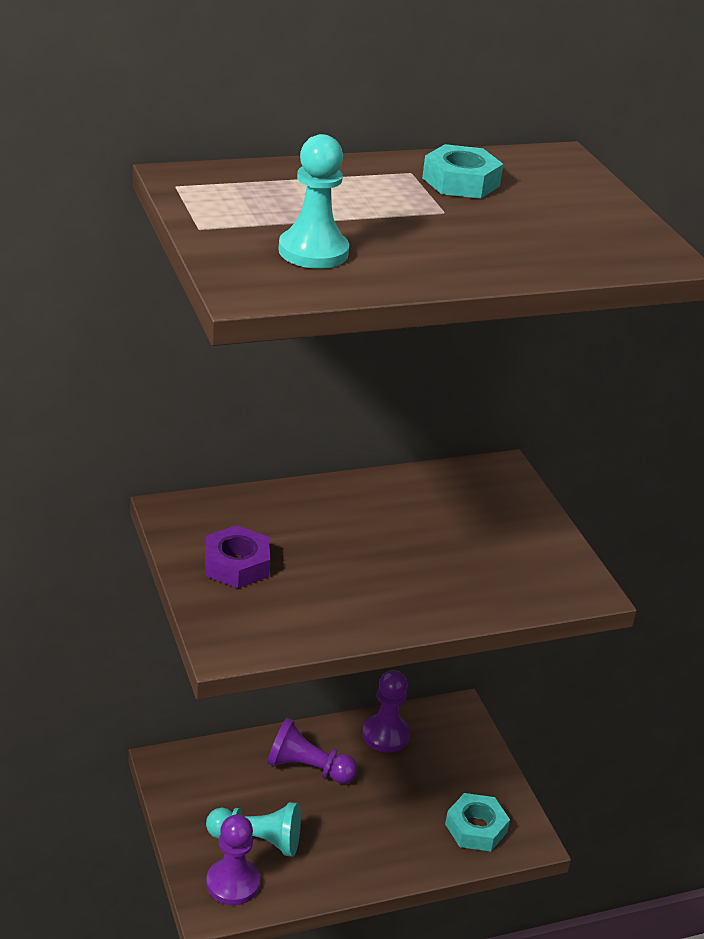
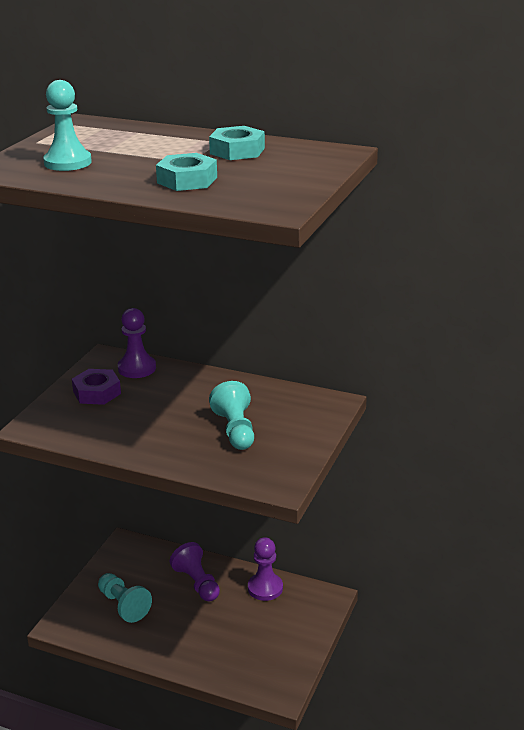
camera: 45 degrees right, 5 degrees down
(233, 883) = (84, 619): purple pawn -> purple pawn (137, 368)
(457, 546) = (235, 430): none -> turquoise pawn
(476, 828) = (255, 667): turquoise nut -> turquoise nut (187, 180)

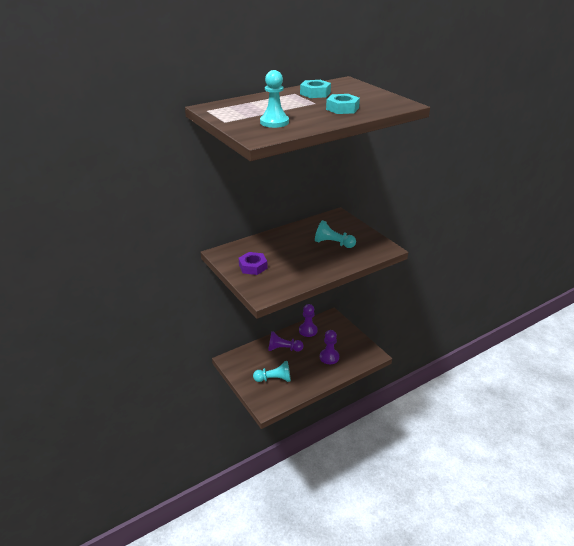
camera: 55 degrees left, 5 degrees up
(137, 368) = (244, 248): purple pawn -> purple pawn (329, 357)

